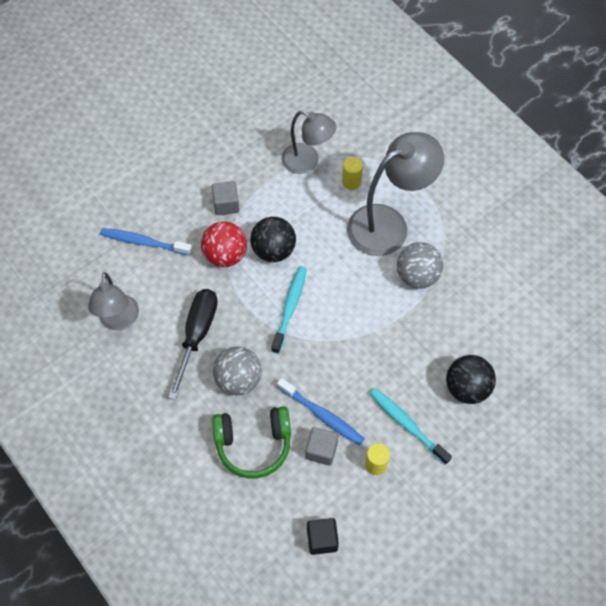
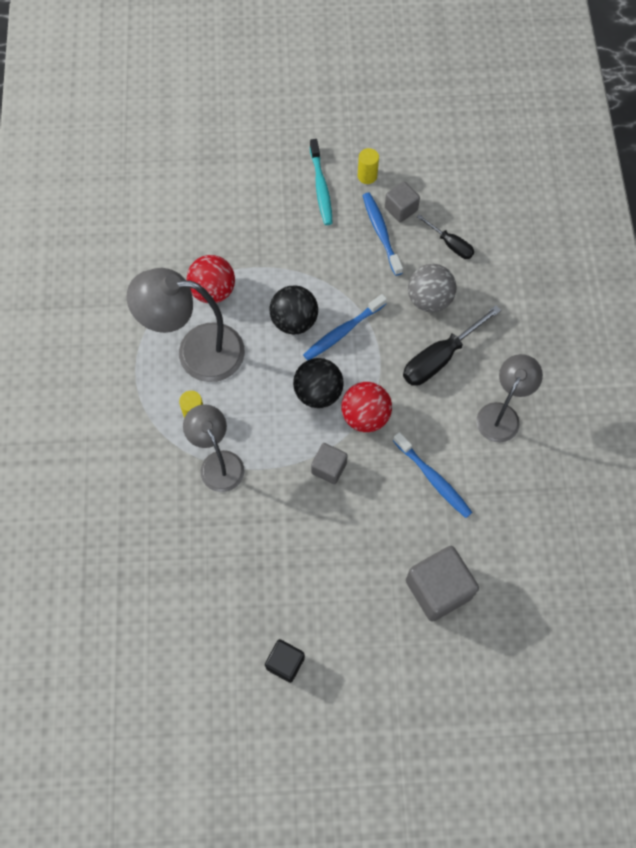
camera: 145 degrees left, 5 degrees up
(95, 175) = (438, 589): none -> grey cube
(253, 444) = (450, 244): green headphones -> black screwdriver
(290, 308) = (343, 332): turquoise toothbrush -> blue toothbrush
(322, 539) = (444, 153): black cube -> black cube (285, 663)
(417, 276) = (213, 291): grey ball -> red ball
(467, 388) = (253, 184): black ball -> black ball (294, 321)

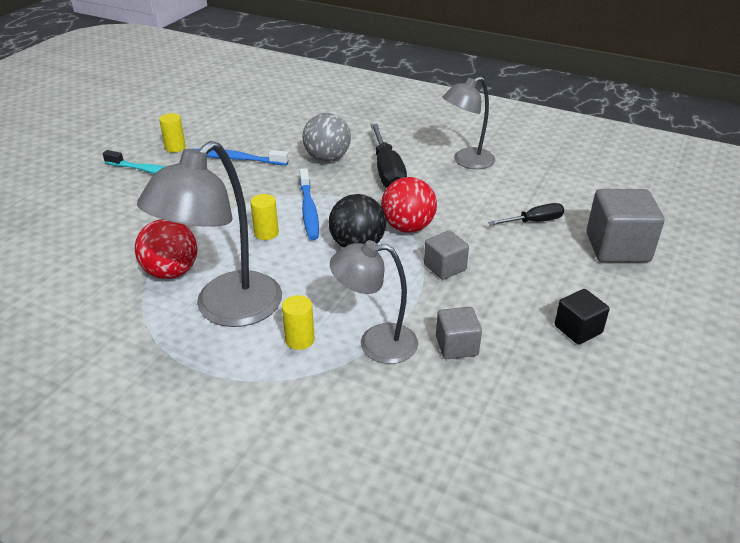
camera: 60 degrees left, 30 degrees down
(285, 663) = (660, 380): black cube -> black cube (578, 329)
(294, 321) = (266, 233): black ball -> yellow cylinder
(401, 209) = (228, 143): grey cube -> grey cube (456, 346)
(433, 479) = (502, 213): blue toothbrush -> none
(450, 244) = (289, 133): black screwdriver -> black screwdriver (534, 221)
(502, 414) = (466, 161): grey lamp -> grey lamp turned 90 degrees counterclockwise

